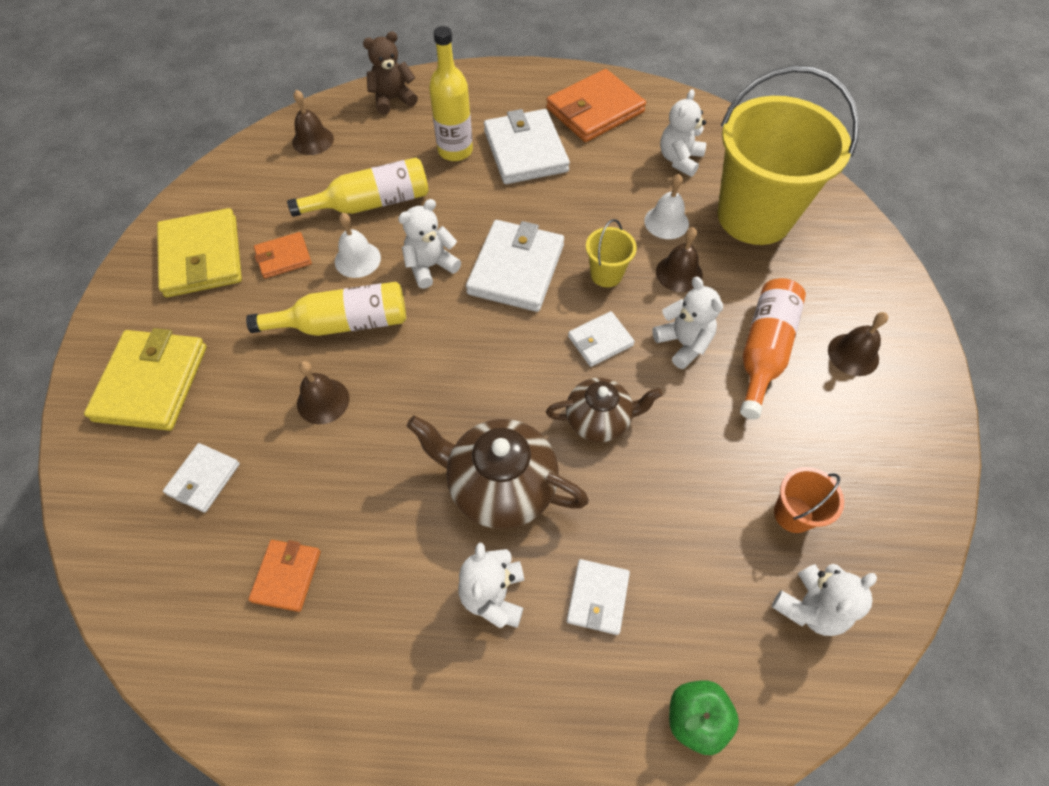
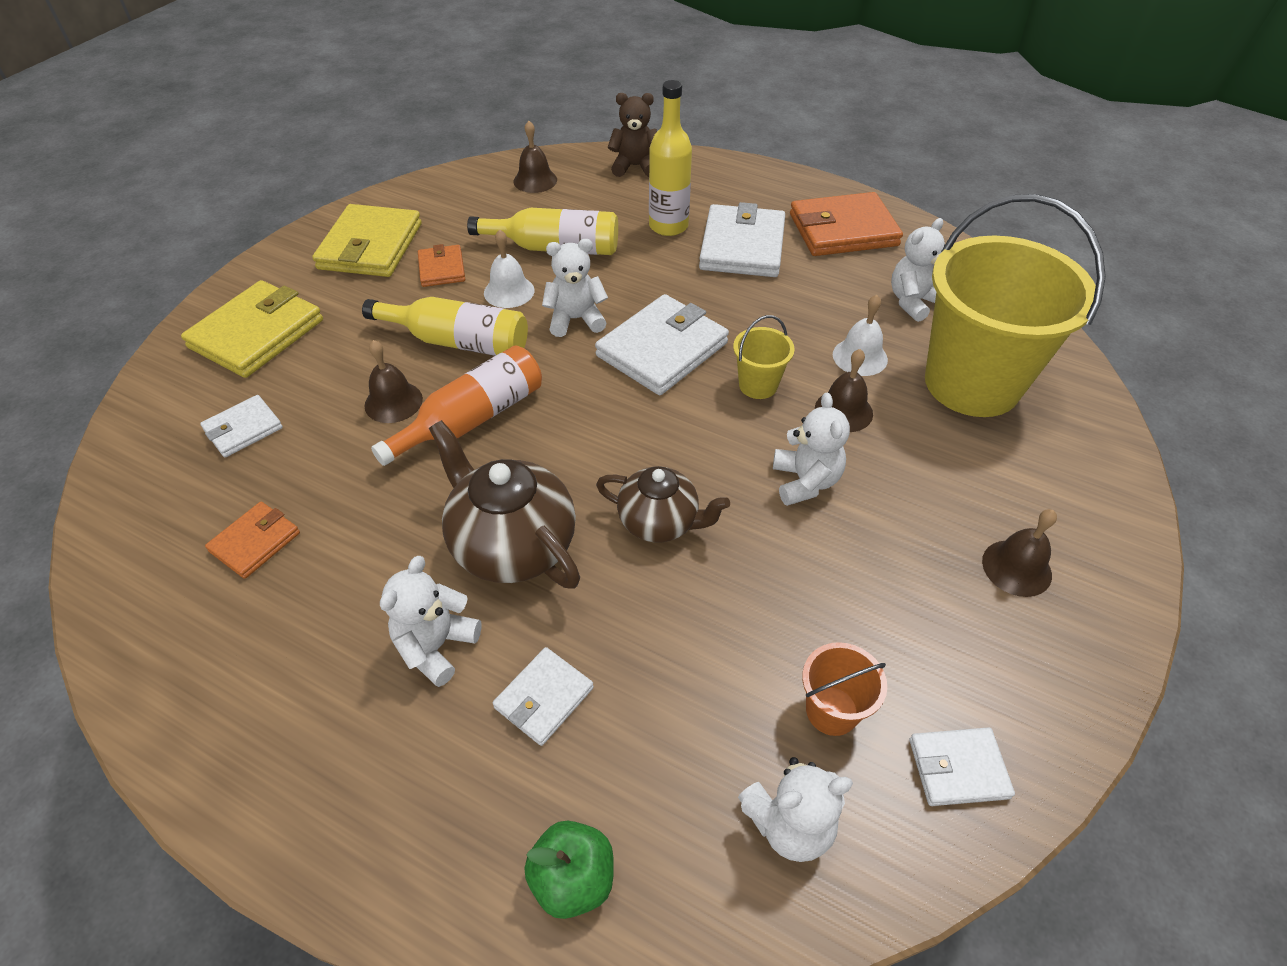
camera: 25 degrees right, 10 degrees down
(283, 257) = (442, 269): orange wallet -> orange wallet turned 75 degrees clockwise
(600, 341) = (710, 446): white wallet -> white wallet (958, 768)
(764, 350) = (900, 523): orange bottle -> orange bottle (473, 419)

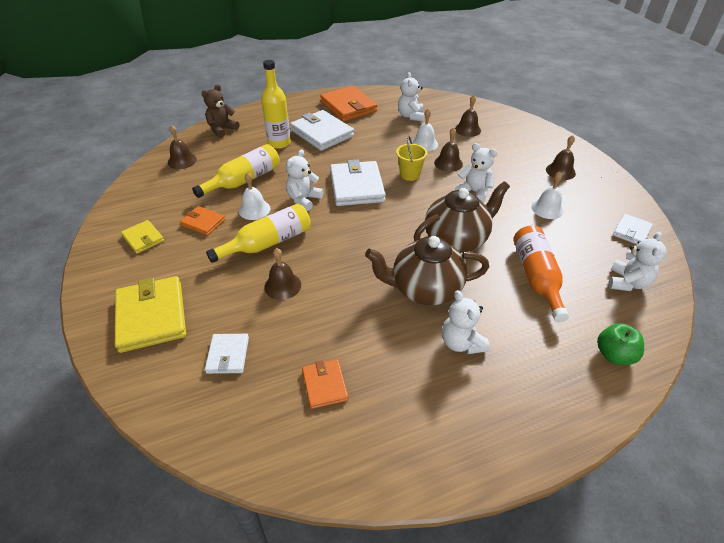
camera: 50 degrees left, 5 degrees down
(371, 246) = (143, 238): yellow wallet -> yellow wallet, size x0.54
(473, 419) = (329, 264): orange bottle -> orange bottle (536, 277)
(544, 698) = (520, 321): white wallet -> none
(660, 522) = (456, 239): brown teapot -> brown teapot, size x1.55
(832, 710) = (587, 246): orange bucket -> none
(843, 230) = (348, 107): orange wallet -> orange wallet turned 60 degrees counterclockwise
(875, 601) = (547, 209): none -> white bell
(972, 383) = (467, 129): yellow bucket -> brown bell

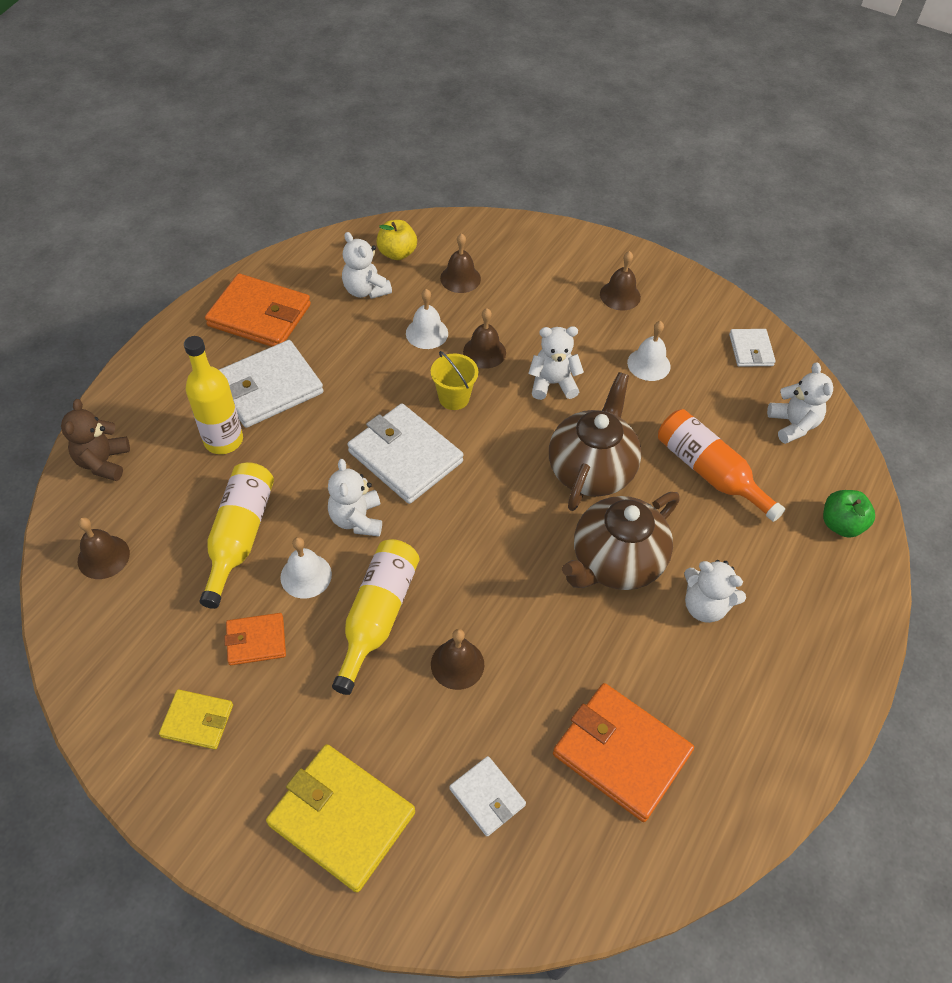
camera: 40 degrees left, 10 degrees up
(322, 133) = (269, 387): white wallet -> white wallet turned 45 degrees counterclockwise
(324, 385) = (621, 753): orange wallet -> orange wallet, size x1.85
(443, 108) = (397, 253): none -> yellow apple

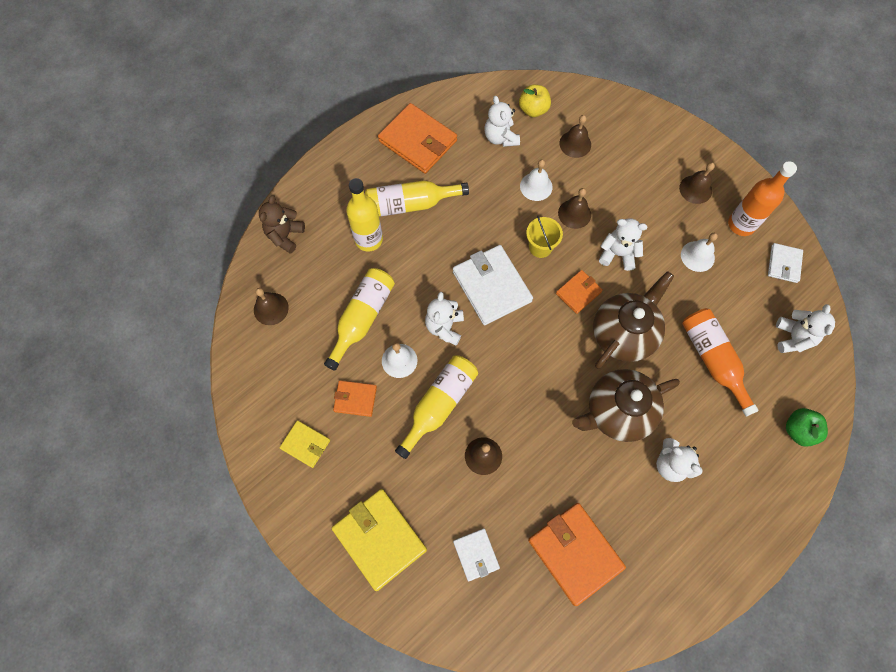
camera: 20 degrees right, 15 degrees up
(269, 387) = (410, 204): white wallet -> yellow bottle
(519, 437) = (578, 292): none -> orange wallet
(686, 320) = (741, 224): none -> orange bottle

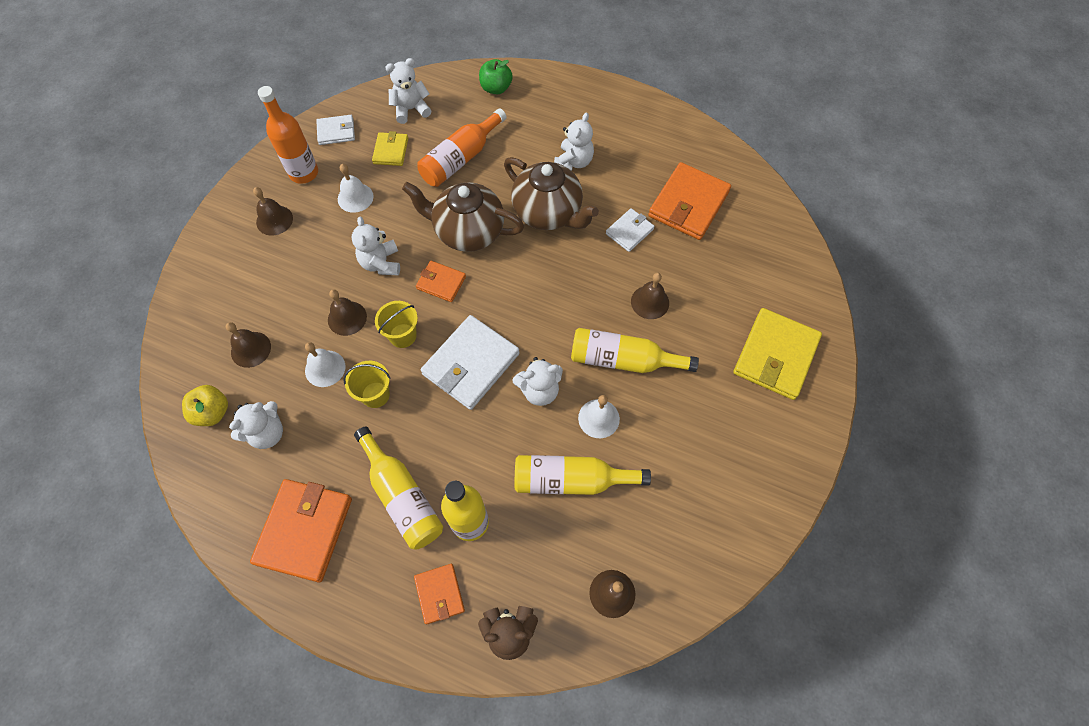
camera: 115 degrees left, 5 degrees down
(305, 444) = (735, 468): yellow wallet -> yellow wallet (391, 151)
(355, 399) = (662, 442): orange wallet -> orange wallet (439, 594)
(476, 554) = (737, 274): white wallet -> white wallet (629, 231)
(497, 212) = (375, 395): none -> yellow bucket

